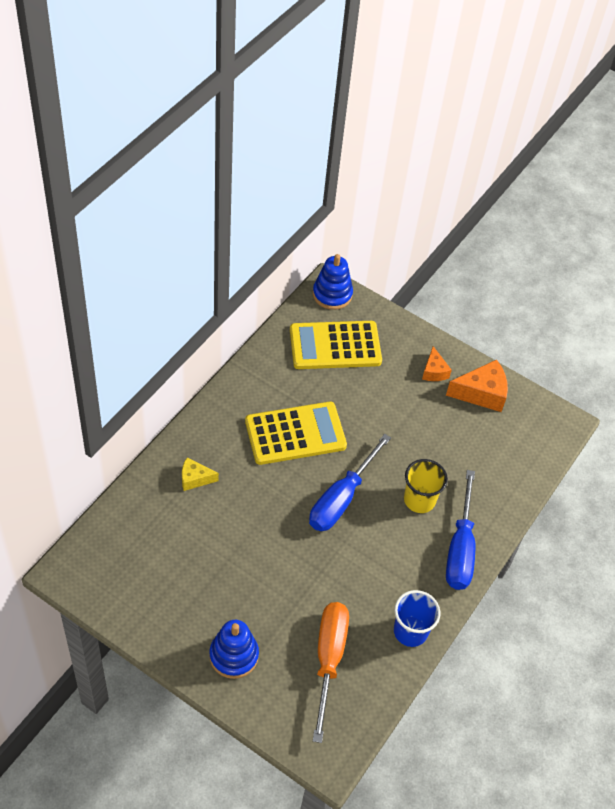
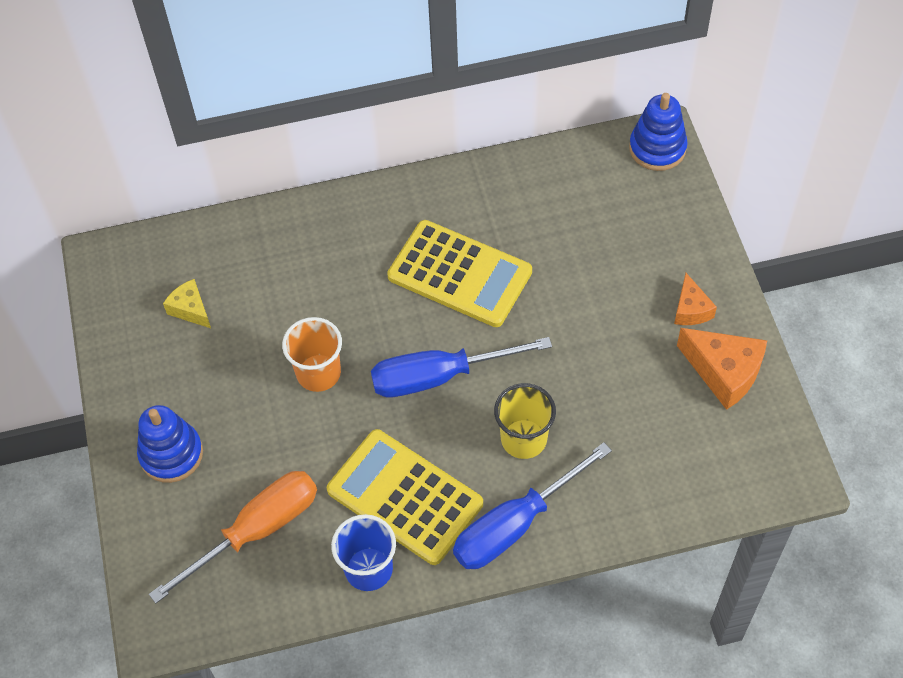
camera: 50 degrees right, 5 degrees up
(195, 479) = (310, 251): yellow cheese -> yellow cheese (190, 309)
(272, 545) = (318, 373): none -> orange cup
(335, 346) = (601, 207): yellow calculator -> yellow calculator (405, 497)
(434, 371) = (690, 309): orange cheese -> orange cheese turned 45 degrees counterclockwise

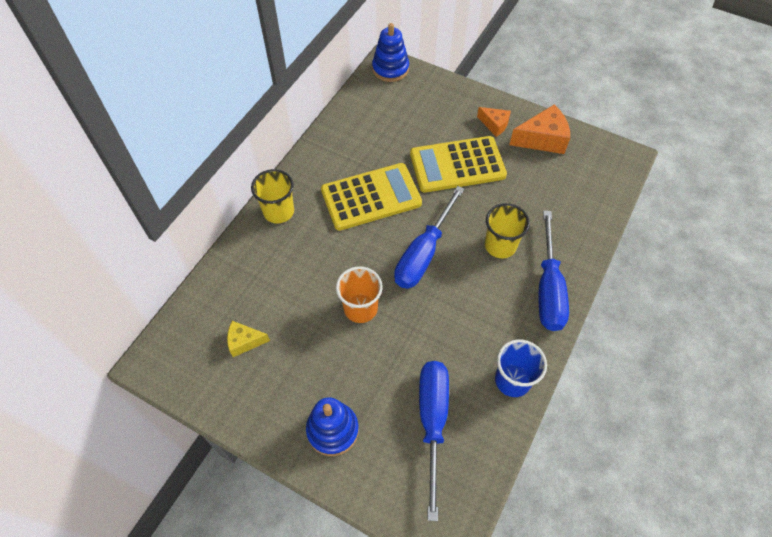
camera: 50 degrees left, 0 degrees up
(256, 530) = (432, 421): orange screwdriver -> blue screwdriver
(357, 212) = (278, 211): none -> yellow cup
(405, 497) = (483, 327): yellow calculator -> yellow calculator (457, 165)

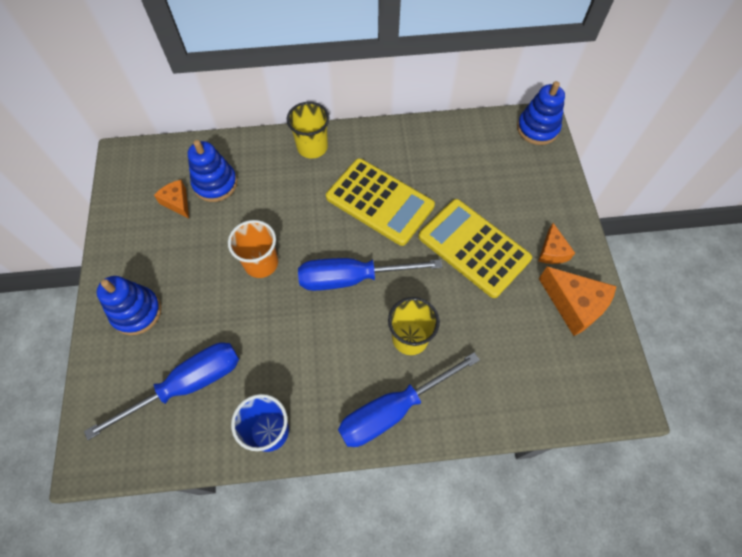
camera: 55 degrees right, 5 degrees up
(244, 341) = (177, 202): yellow cheese -> orange cheese
(251, 301) = (215, 184): none -> blue stacking toy

